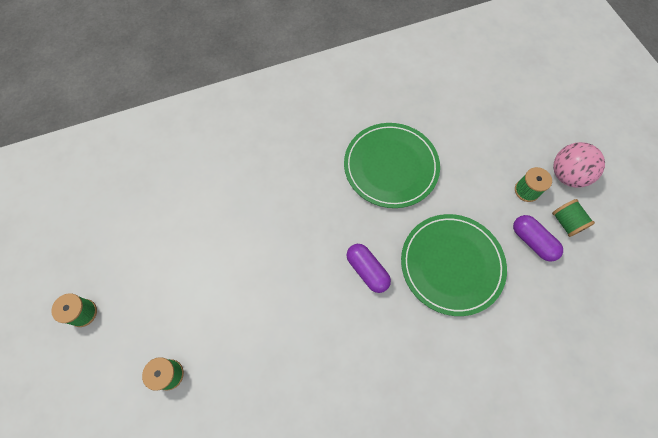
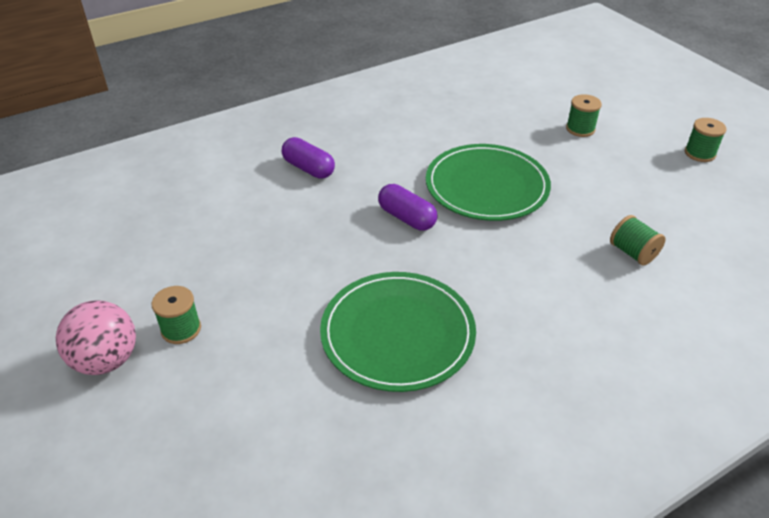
camera: 170 degrees right, 25 degrees down
(451, 264) = (301, 235): green plate -> green plate (486, 186)
(532, 241) = (188, 270): purple capsule -> purple capsule (308, 168)
(566, 222) = (132, 297): green spool -> green spool (633, 253)

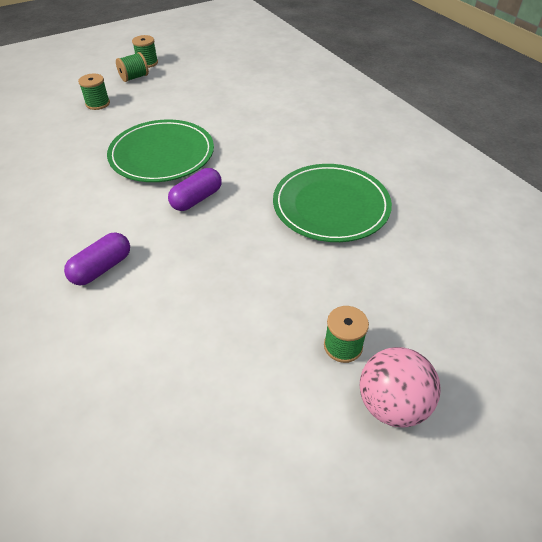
camera: 90 degrees left, 5 degrees up
(633, 253) = (248, 101): green spool -> green spool (134, 77)

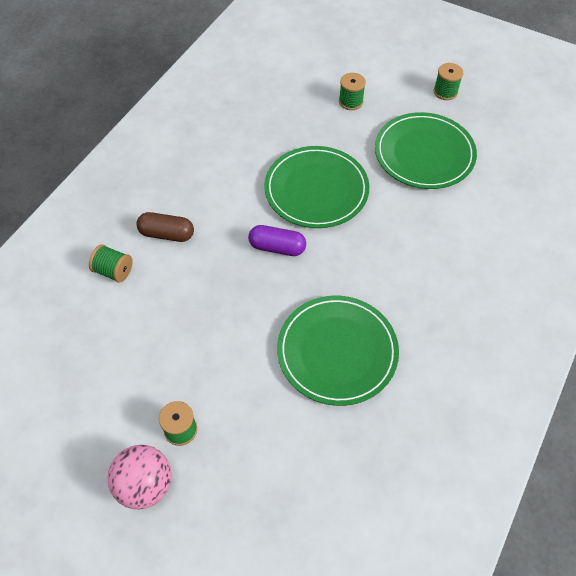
camera: 60 degrees right, 10 degrees up
(102, 268) = (167, 234): purple capsule -> brown capsule
(134, 77) = (412, 99): green spool -> green spool (114, 271)
(190, 92) = (424, 153): none -> green plate

